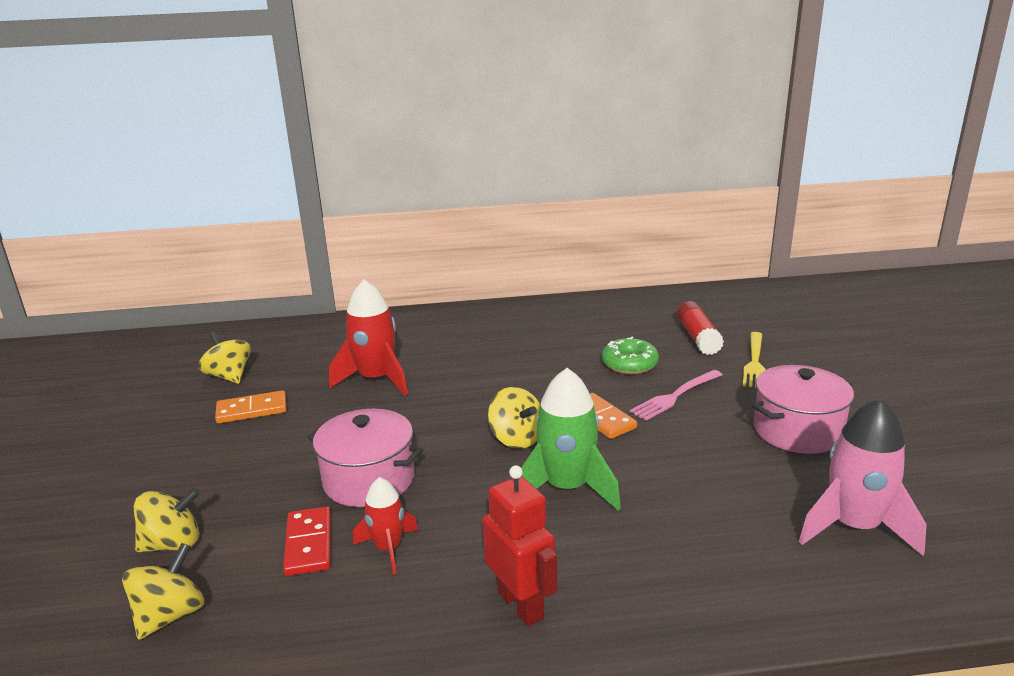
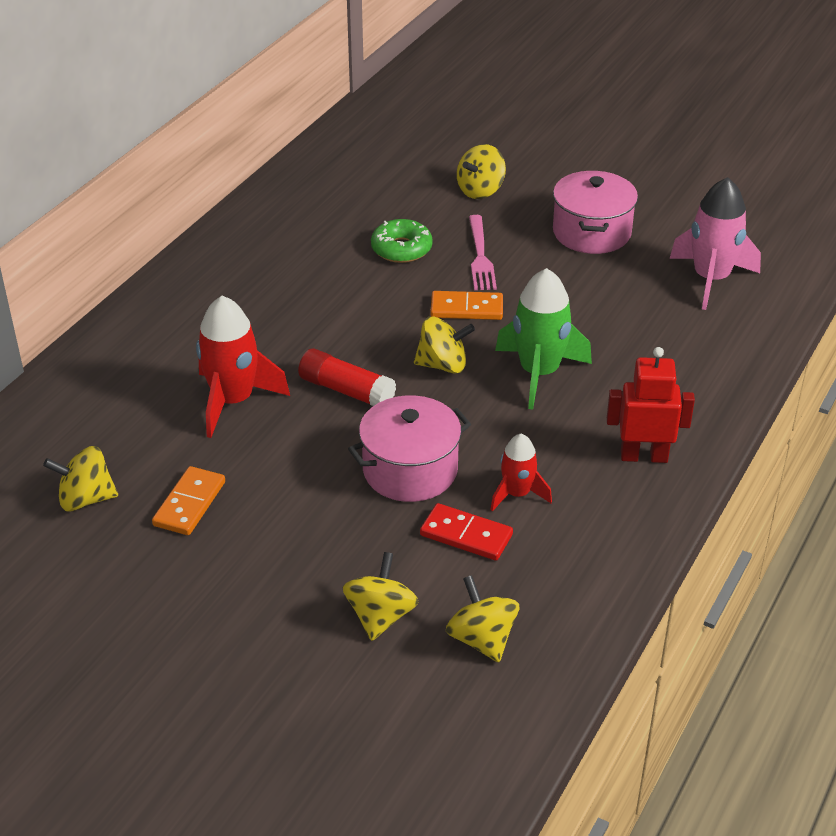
camera: 55 degrees left, 15 degrees up
(698, 338) = (406, 192): red glue stick -> red glue stick (346, 390)
(754, 362) = (480, 190): yellow fork -> yellow spinning top

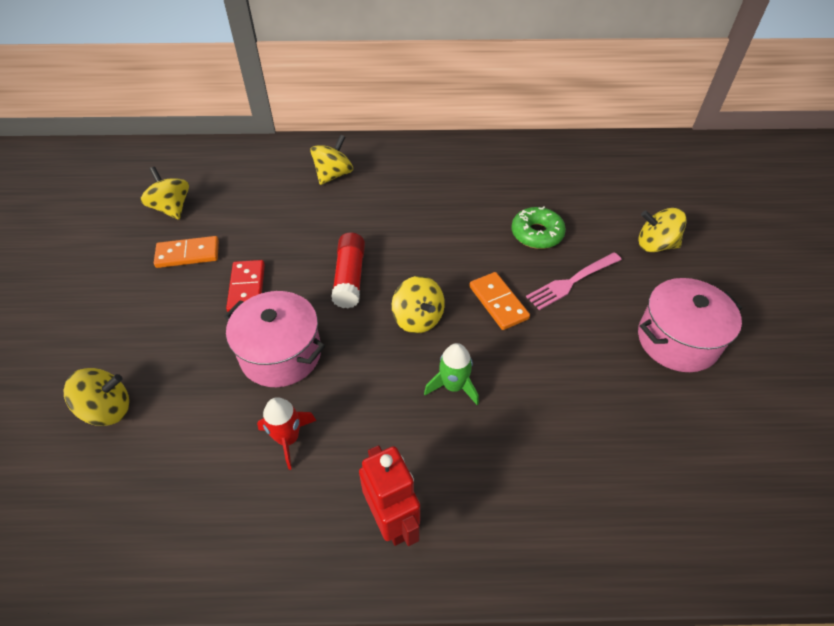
camera: 60 degrees right, 10 degrees up
(233, 401) = (302, 227): red rocket -> none
(466, 535) = (221, 424): red domino -> red domino (246, 288)
(482, 639) = (100, 491): yellow spinning top -> yellow spinning top (333, 175)
(539, 373) = (453, 386): green rocket -> green rocket, size x0.58
(711, 279) = (703, 467): pink rocket -> none

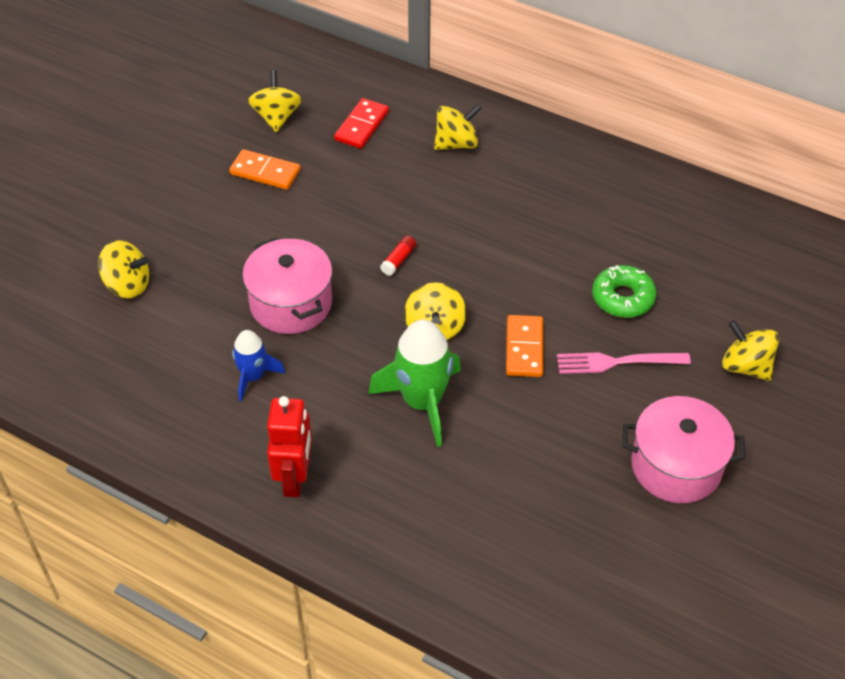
camera: 30 degrees right, 0 degrees up
(246, 288) = (298, 229): red domino -> red domino (361, 126)
(288, 438) = (253, 376): red rocket -> blue rocket
(350, 277) = (398, 260): red glue stick -> red glue stick, size x0.53
(453, 386) = (422, 402): green rocket -> green rocket, size x1.72

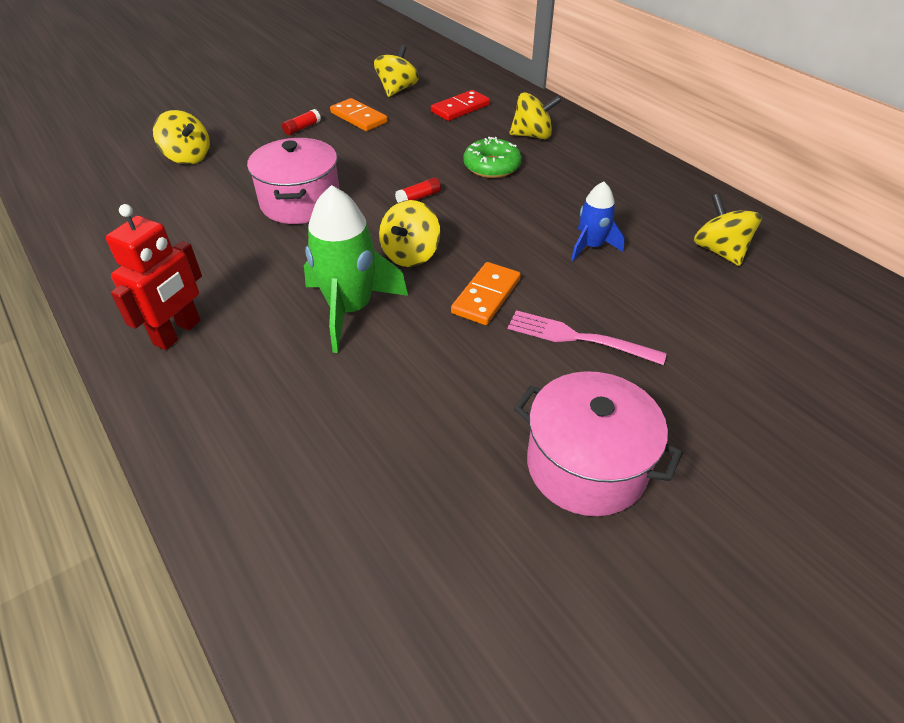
camera: 25 degrees right, 5 degrees down
(216, 206) = (302, 128): none -> red glue stick
(253, 376) = (220, 243): blue rocket -> blue rocket (591, 246)
(623, 298) = (619, 284): green donut -> green donut (491, 166)
(745, 366) = (732, 389): yellow spinning top -> yellow spinning top (719, 251)

